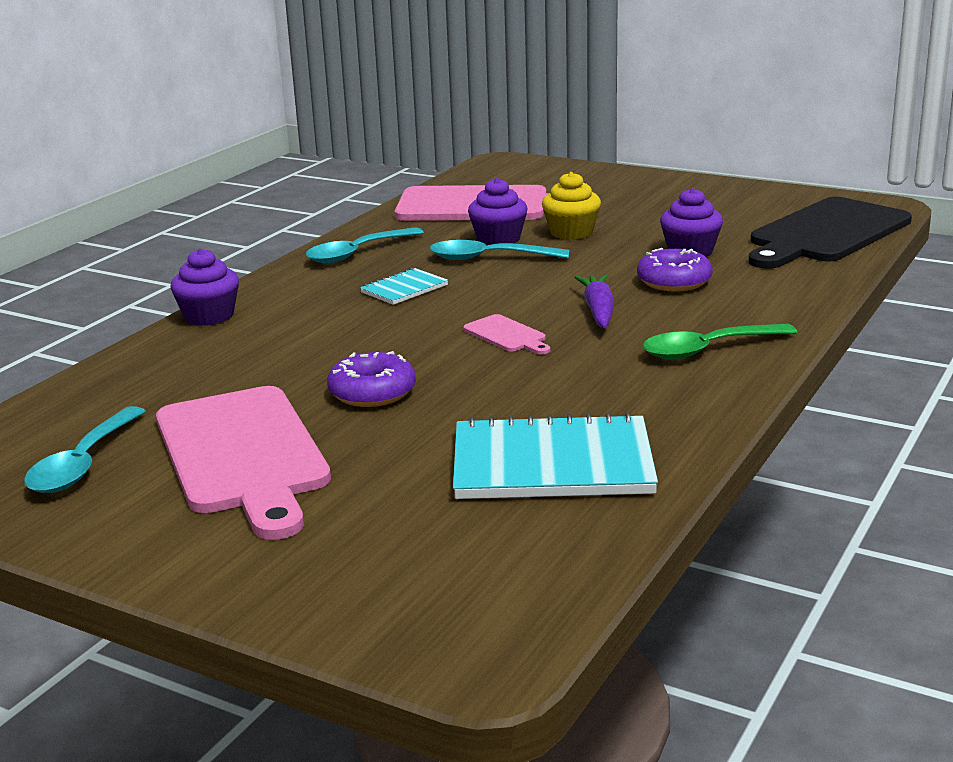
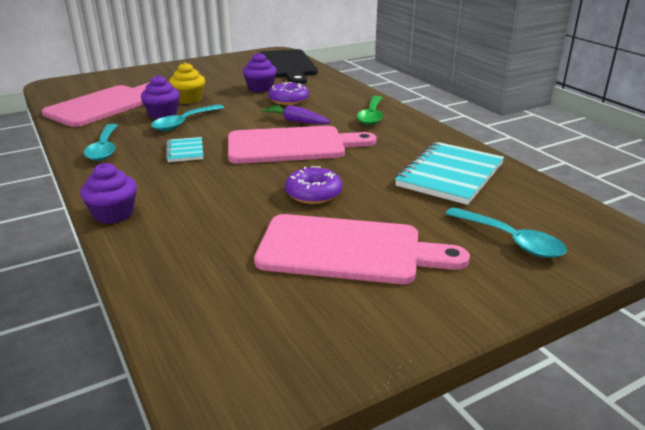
camera: 60 degrees left, 5 degrees up
(83, 464) = (291, 313): turquoise spoon -> turquoise spoon (511, 240)
(507, 335) = (292, 145): pink cutting board -> pink cutting board, size x2.38

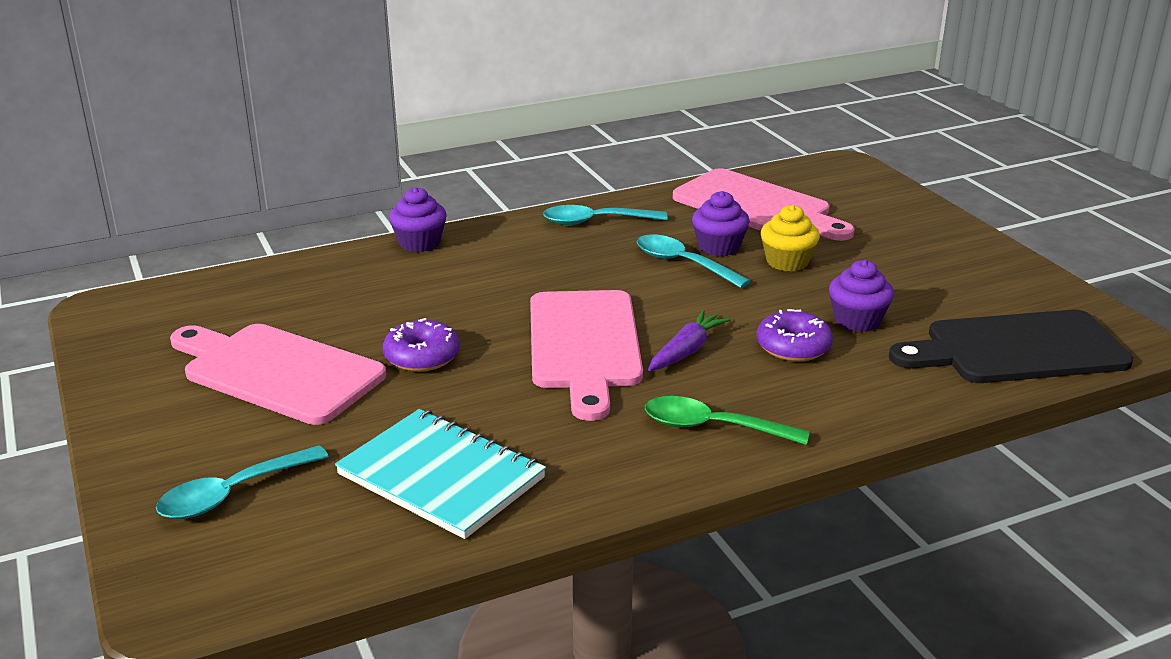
camera: 95 degrees right, 0 degrees up
(185, 151) = (578, 270): turquoise notebook -> none
(348, 250) = (277, 372): pink cutting board -> pink cutting board turned 105 degrees clockwise

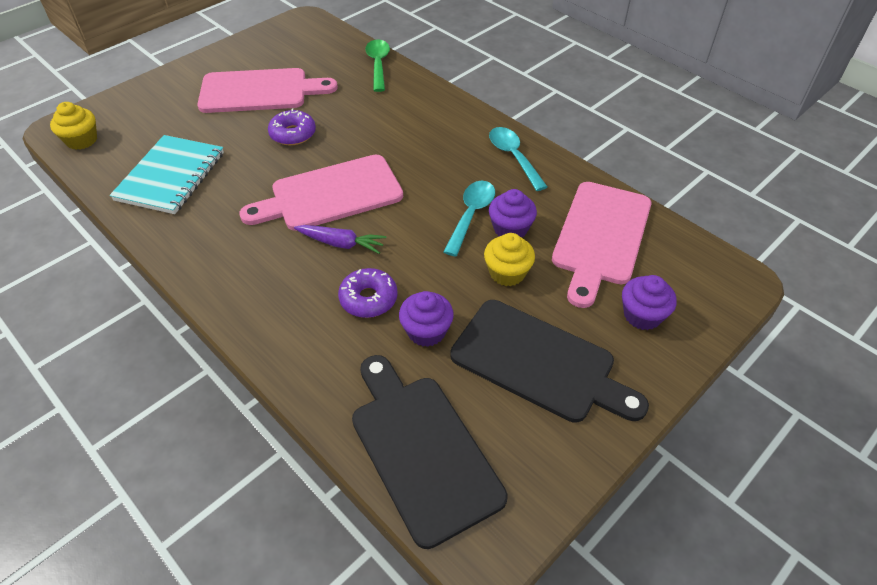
camera: 70 degrees right, 20 degrees up
(232, 494) = (145, 115): turquoise spoon -> none
(245, 575) = (82, 140): none -> yellow cupcake
(277, 372) = (259, 91): pink cutting board -> pink cutting board turned 75 degrees clockwise
(419, 243) = (434, 92): purple cupcake -> purple cupcake (642, 315)
(712, 427) = (246, 275): green spoon -> green spoon (378, 64)
(919, 271) = (539, 362): none -> black cutting board

